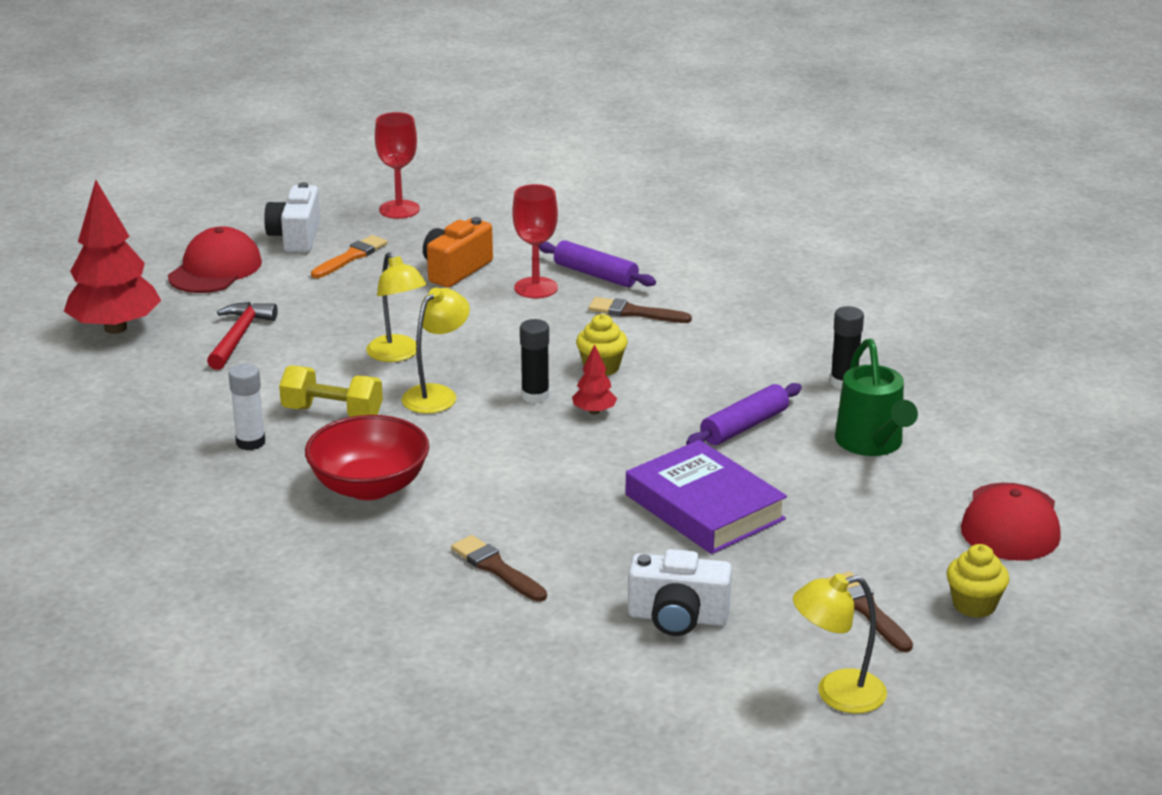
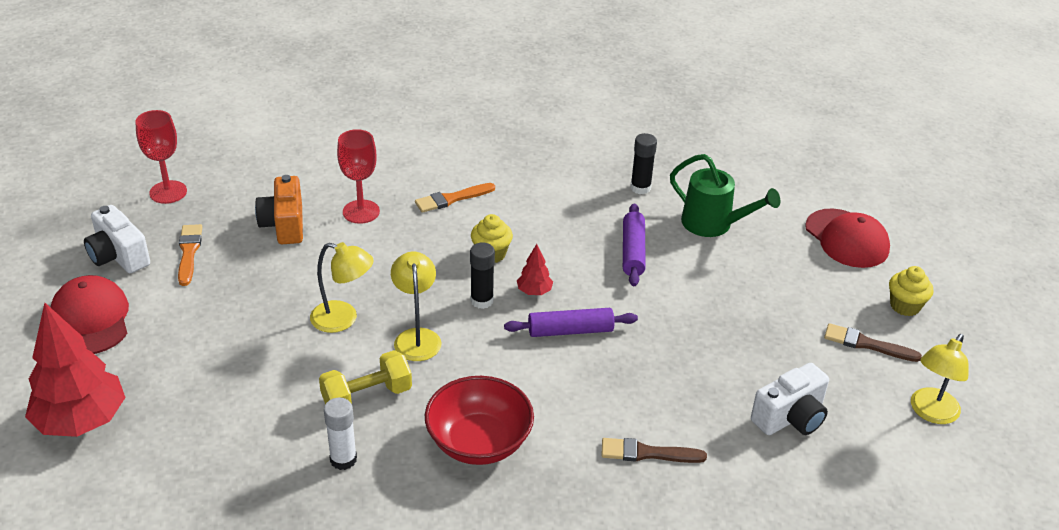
camera: 45 degrees left, 10 degrees up
(239, 337) = (200, 370): red hammer -> none
(595, 275) = (385, 181): purple rolling pin -> purple rolling pin (570, 331)
(634, 312) = (452, 199): brown brush -> orange brush
(704, 507) = (693, 326): purple book -> none

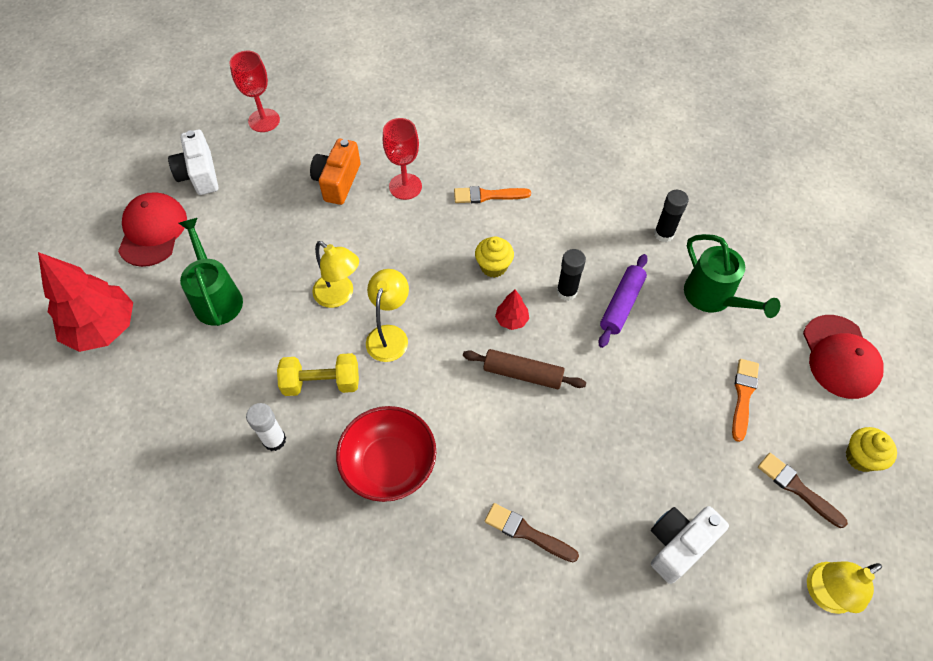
camera: 25 degrees right, 20 degrees up
(189, 252) = (252, 187): orange brush -> orange brush (743, 396)
(203, 357) = (216, 297): none -> green watering can
(482, 300) = (462, 315): black glue stick -> black glue stick (566, 292)
(570, 331) = (523, 374): purple rolling pin -> brown rolling pin
(790, 418) = (678, 545): white camera -> white camera turned 150 degrees clockwise

